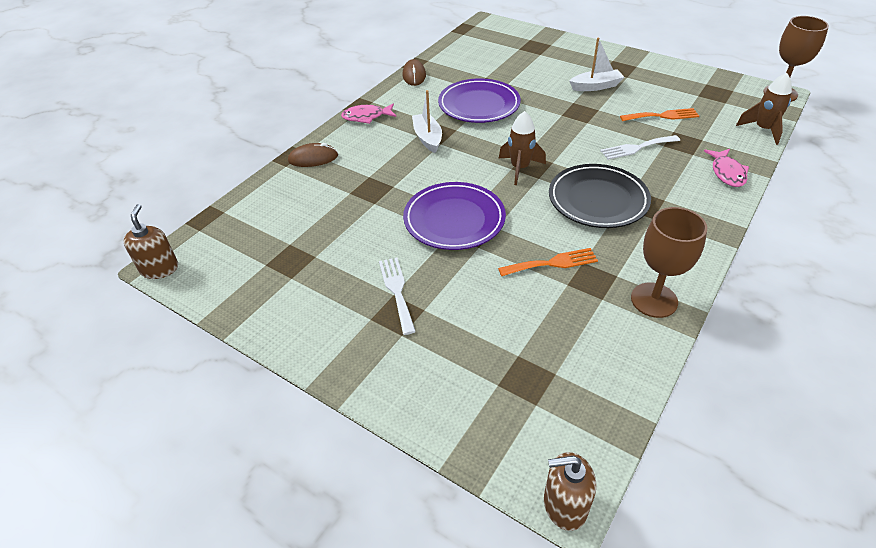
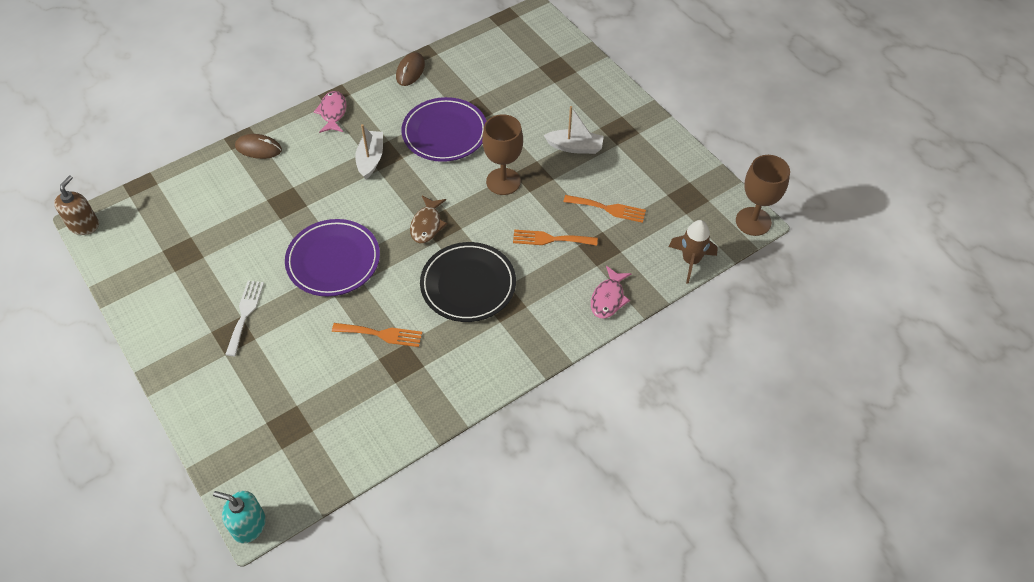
camera: 20 degrees right, 10 degrees up
(366, 117) = (333, 113): pink fish -> pink fish turned 75 degrees clockwise
(520, 168) = (427, 225): brown rocket -> brown fish
(564, 505) = (249, 525): brown soap dispenser -> turquoise soap dispenser
(637, 148) = (550, 239): white fork -> orange fork
(654, 300) = (434, 399): brown goblet -> brown goblet (503, 181)

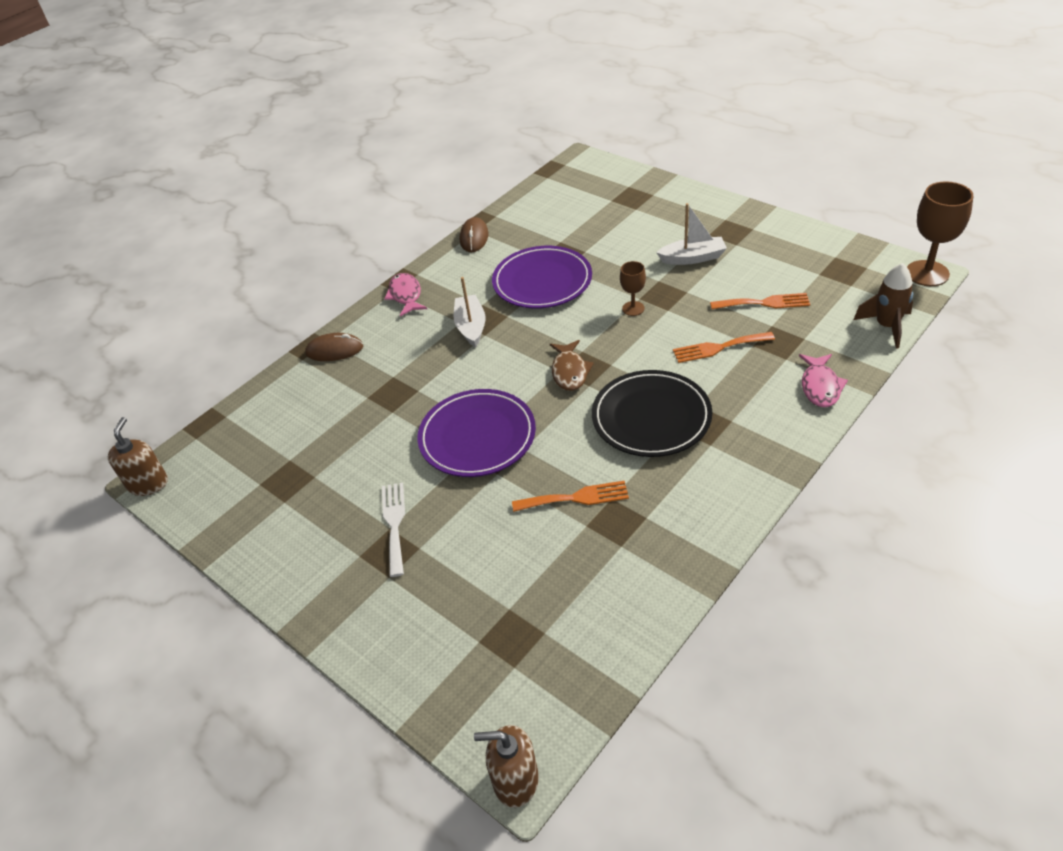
camera: 10 degrees left, 10 degrees down
(249, 525) = (515, 780): turquoise soap dispenser -> brown soap dispenser
(503, 181) = (633, 308): brown goblet -> brown goblet, size x0.55

